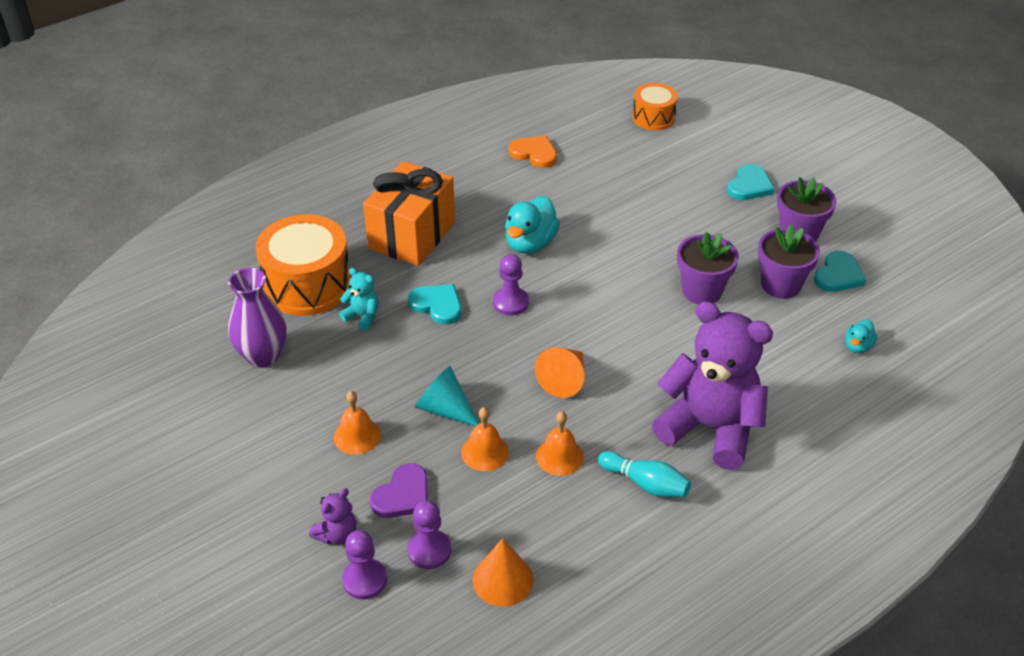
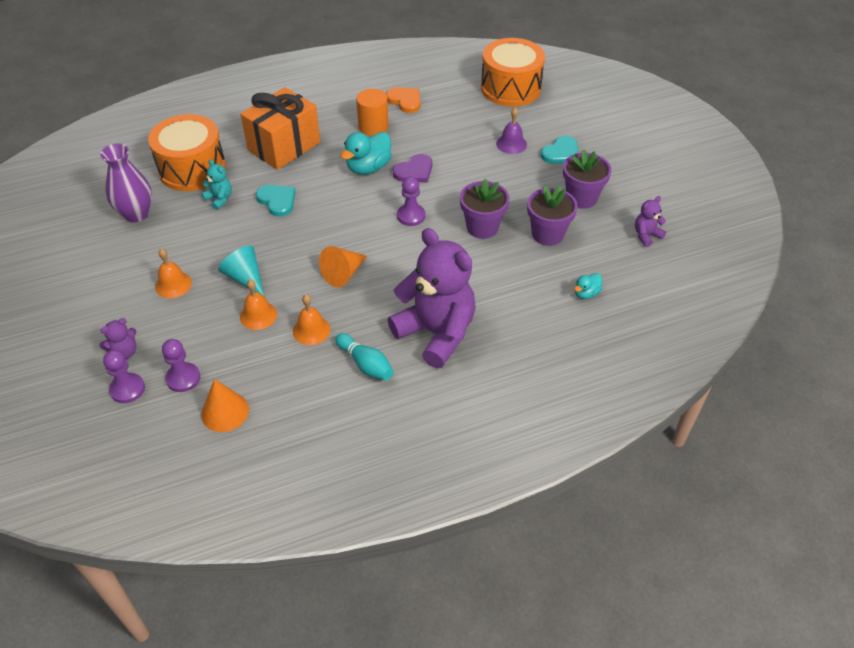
camera: 15 degrees right, 5 degrees up
(403, 495) = (184, 334): purple heart -> purple heart (414, 171)
(510, 303) = (332, 209): purple pawn -> purple pawn (411, 216)
(511, 192) = (373, 127): none -> orange cylinder
(653, 117) = (510, 88): orange drum -> orange drum, size x1.75
(687, 184) = (511, 144): none -> purple bell
(838, 275) = (598, 235): turquoise heart -> none
(891, 265) = (646, 235): none -> purple teddy bear

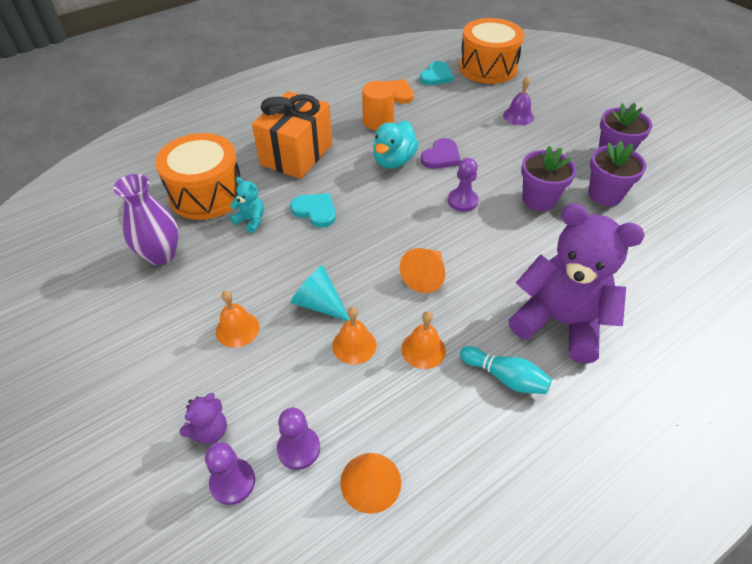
camera: 15 degrees left, 0 degrees up
(561, 153) = (568, 117): turquoise heart -> turquoise heart (436, 76)
(586, 293) = (679, 247): turquoise duck -> none
(646, 235) = (695, 179): purple teddy bear -> none

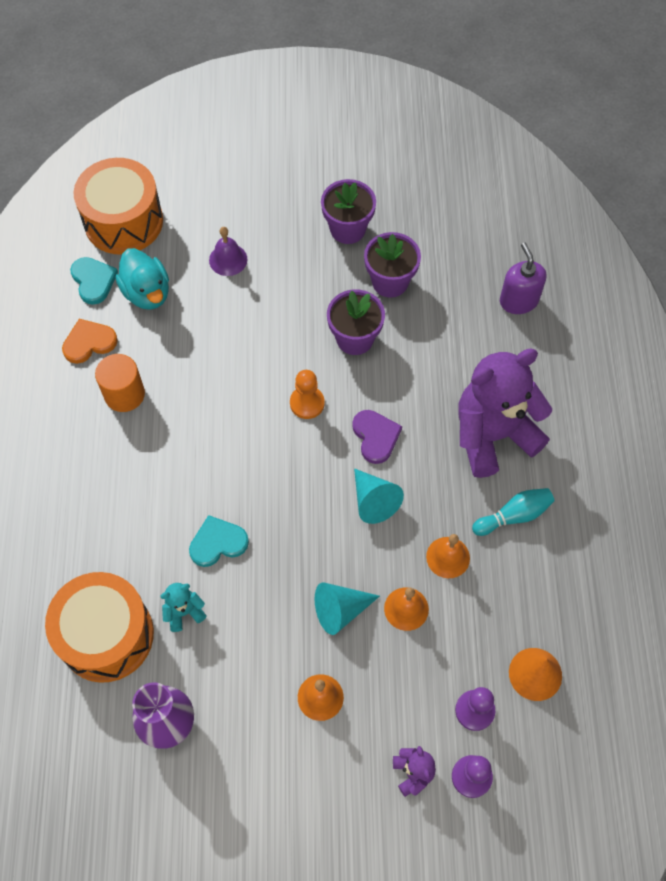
camera: 55 degrees left, 15 degrees up
(296, 154) = (113, 509): orange gift -> none
(393, 161) = (201, 422): turquoise duck -> turquoise duck (147, 293)
(425, 276) = (373, 501): orange cone -> turquoise cone
(441, 156) = (230, 375): purple heart -> purple heart (375, 437)
(462, 201) = (307, 403): purple pawn -> orange pawn
(692, 275) = (518, 301): none -> purple soap dispenser

